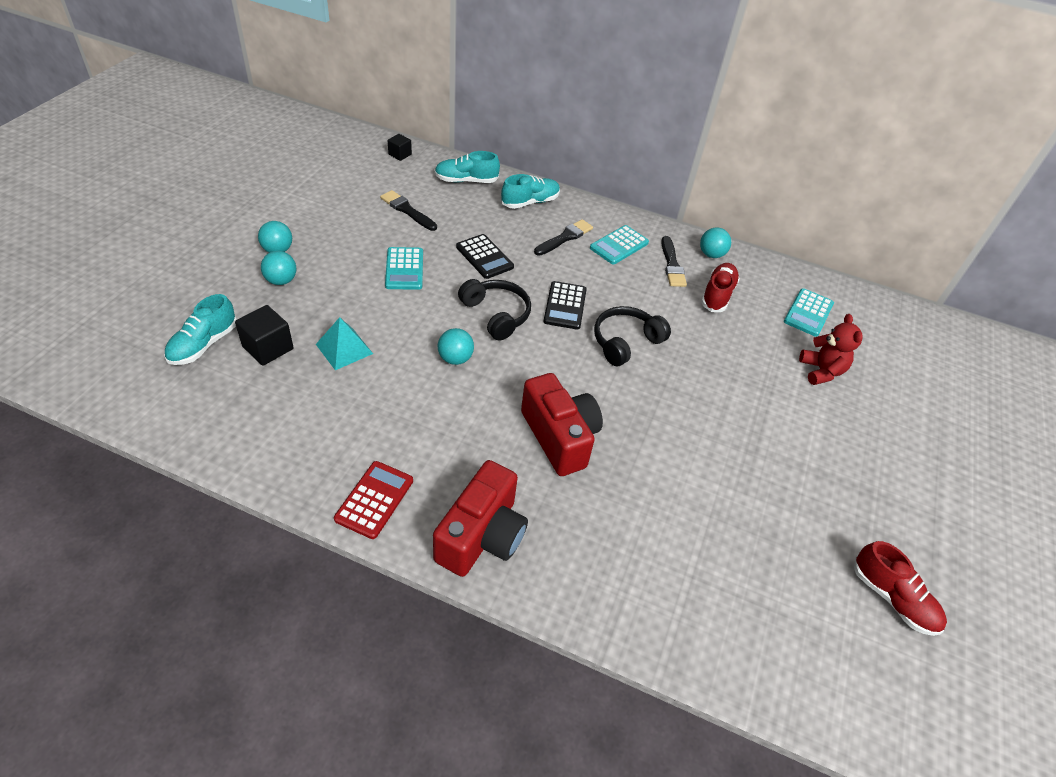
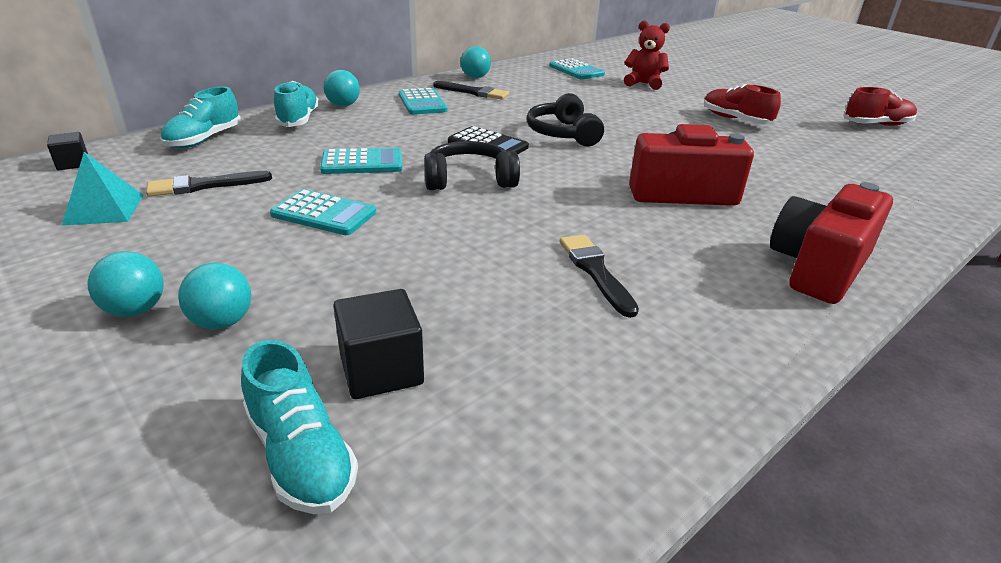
camera: 60 degrees left, 15 degrees down
(344, 348) = (444, 294): turquoise pyramid -> turquoise pyramid (104, 209)
(374, 499) = (754, 331): red calculator -> none
(455, 358) = (525, 219): turquoise ball -> turquoise ball (343, 105)
(482, 536) = (818, 268): red camera -> red camera turned 105 degrees counterclockwise
(484, 257) = (362, 163): black calculator -> turquoise calculator
(565, 238) = (381, 119): black brush -> black brush (595, 271)
(717, 295) = (529, 89): red shoe -> red shoe (735, 120)

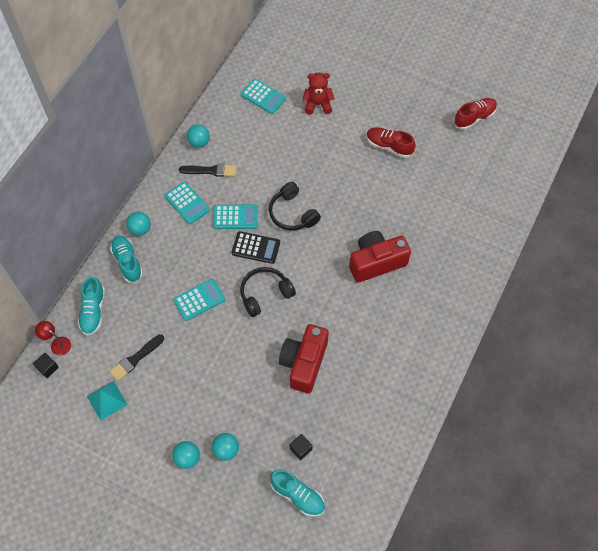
camera: 20 degrees left, 30 degrees up
(118, 150) = (57, 344): none -> red lamp
(324, 214) = (213, 358): turquoise calculator -> turquoise calculator (235, 217)
(381, 370) = (300, 449): black cube -> black cube, size x0.61
(595, 271) = (356, 353): black brush -> none
(818, 268) = (449, 309): red camera -> red camera (304, 363)

